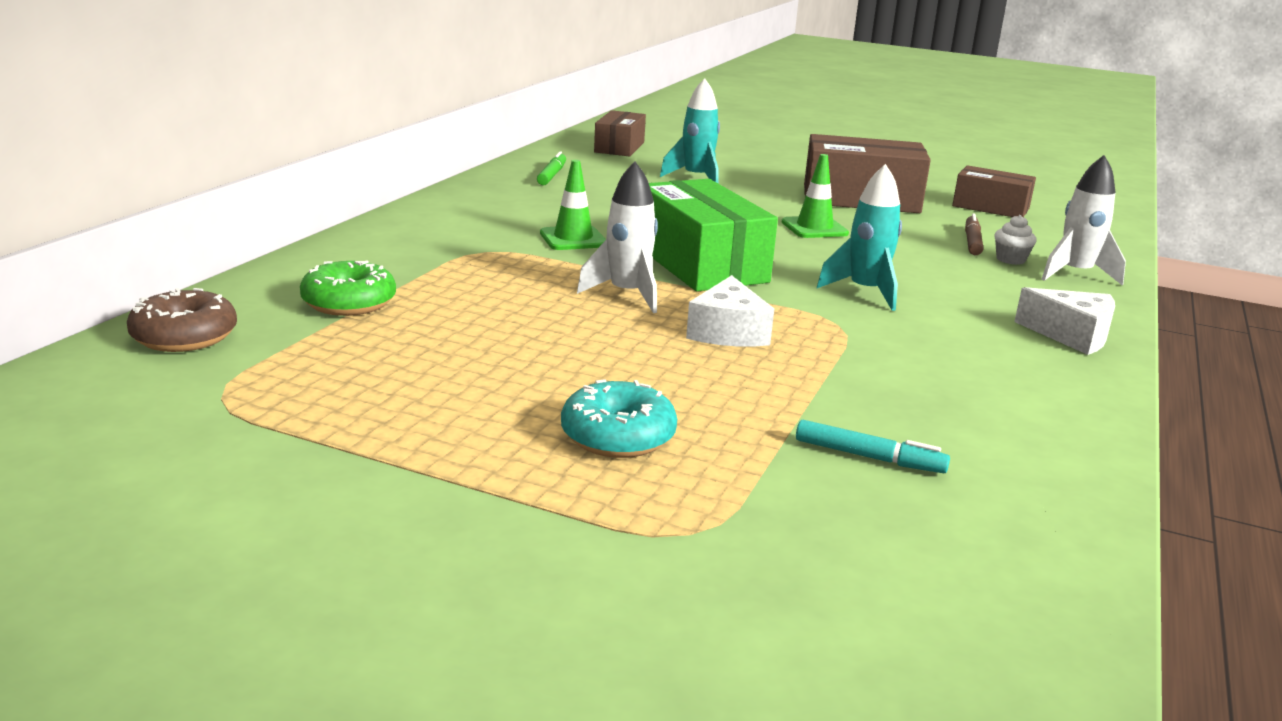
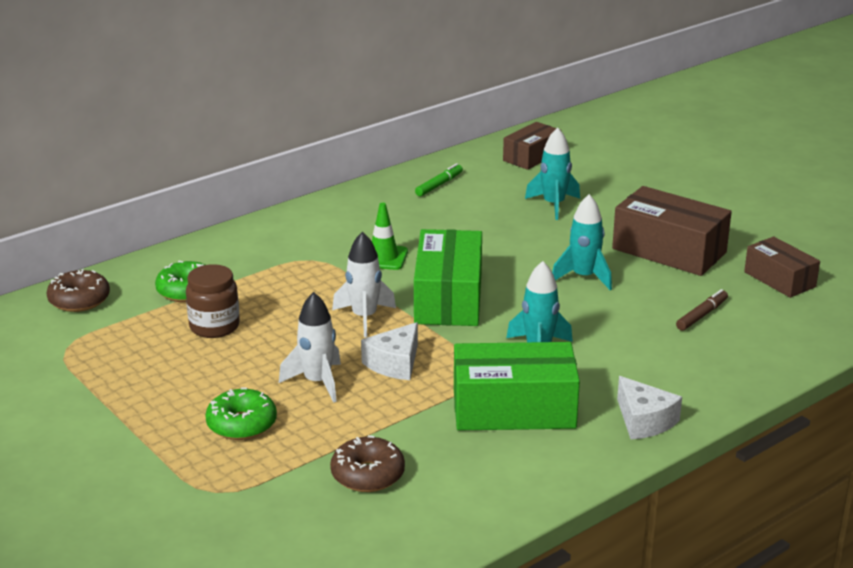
camera: 30 degrees right, 5 degrees up
(436, 334) = (214, 326): none -> brown jar
(618, 436) = (242, 424): turquoise donut -> green donut
(814, 228) = (583, 277): green traffic cone -> turquoise rocket
(869, 457) = (367, 475): turquoise marker -> brown donut
(928, 351) = (513, 409): none -> green box
(1010, 259) = (707, 340): white cupcake -> none
(1075, 274) = (742, 366): white rocket -> white rocket (317, 382)

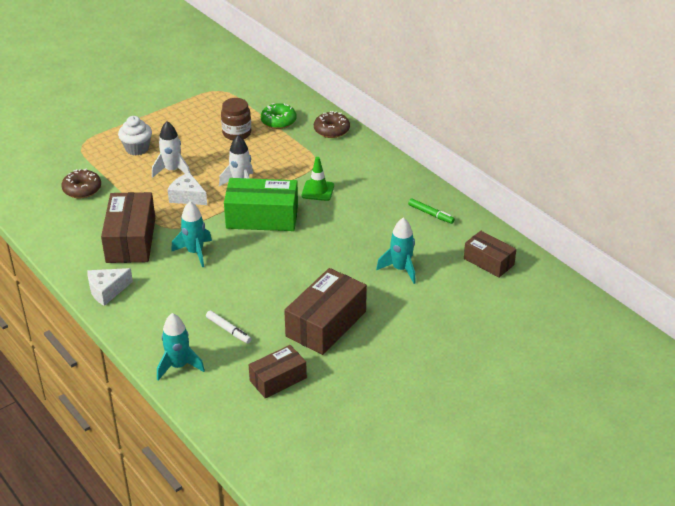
camera: 90 degrees right, 10 degrees up
(79, 300) = (270, 89): brown donut -> brown donut (331, 130)
(242, 424) = (137, 149): green donut -> white cupcake
(513, 409) = (131, 240): green box -> brown box
(583, 277) = (286, 277): turquoise rocket -> turquoise rocket (179, 366)
(701, 315) = (228, 330): brown marker -> white marker

